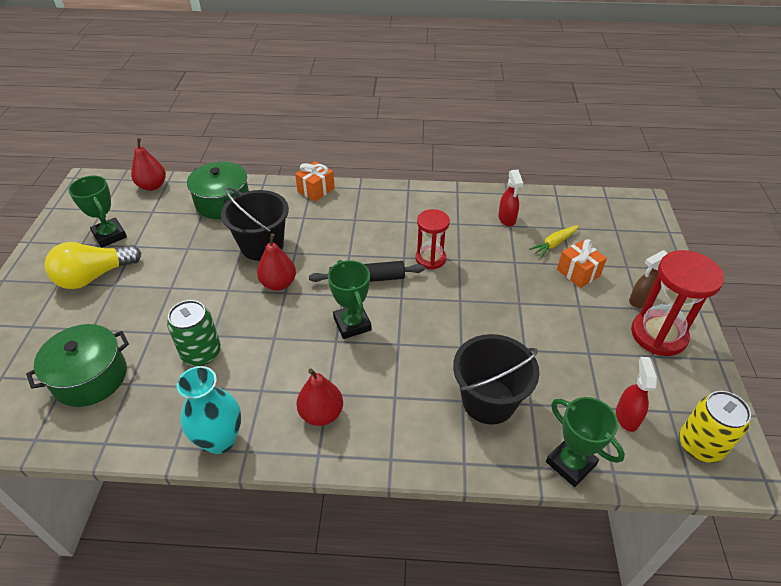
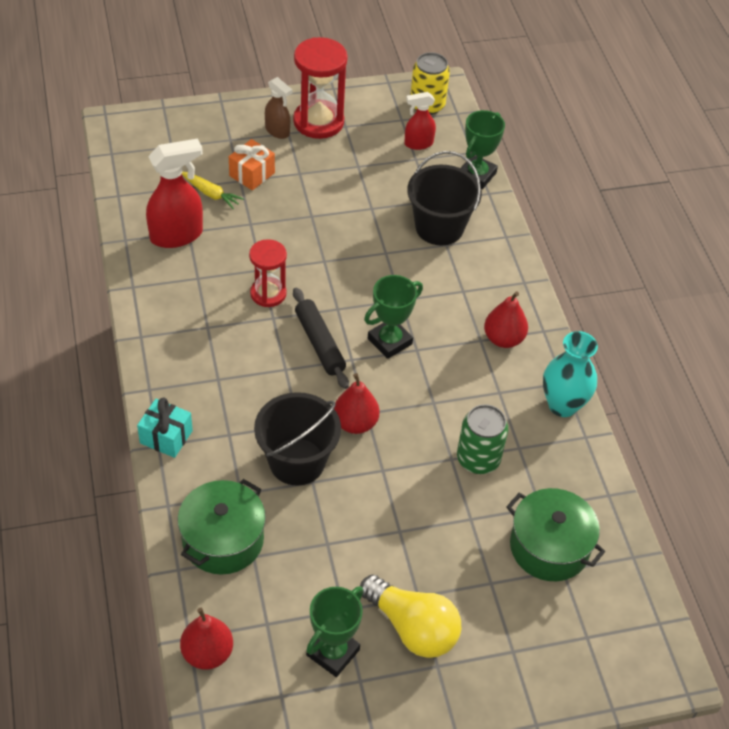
camera: 110 degrees left, 5 degrees up
(316, 190) = (166, 437): orange gift -> turquoise gift
(507, 219) = (177, 235): red spray bottle -> red spray bottle, size x1.71

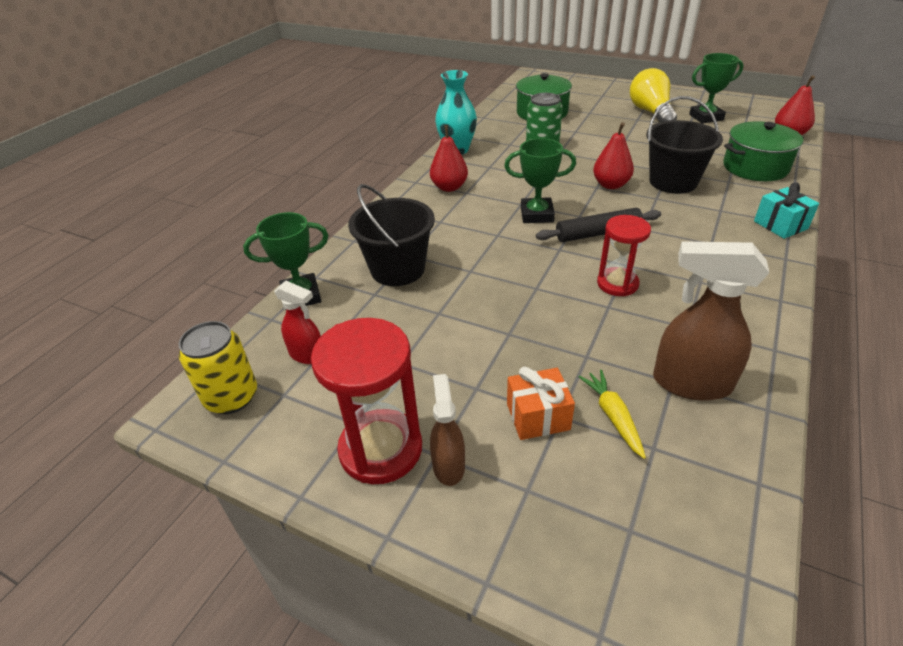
camera: 135 degrees left, 10 degrees down
(177, 235) = (690, 383): red spray bottle -> brown spray bottle
(319, 343) = (598, 233): black rolling pin -> black rolling pin turned 60 degrees clockwise

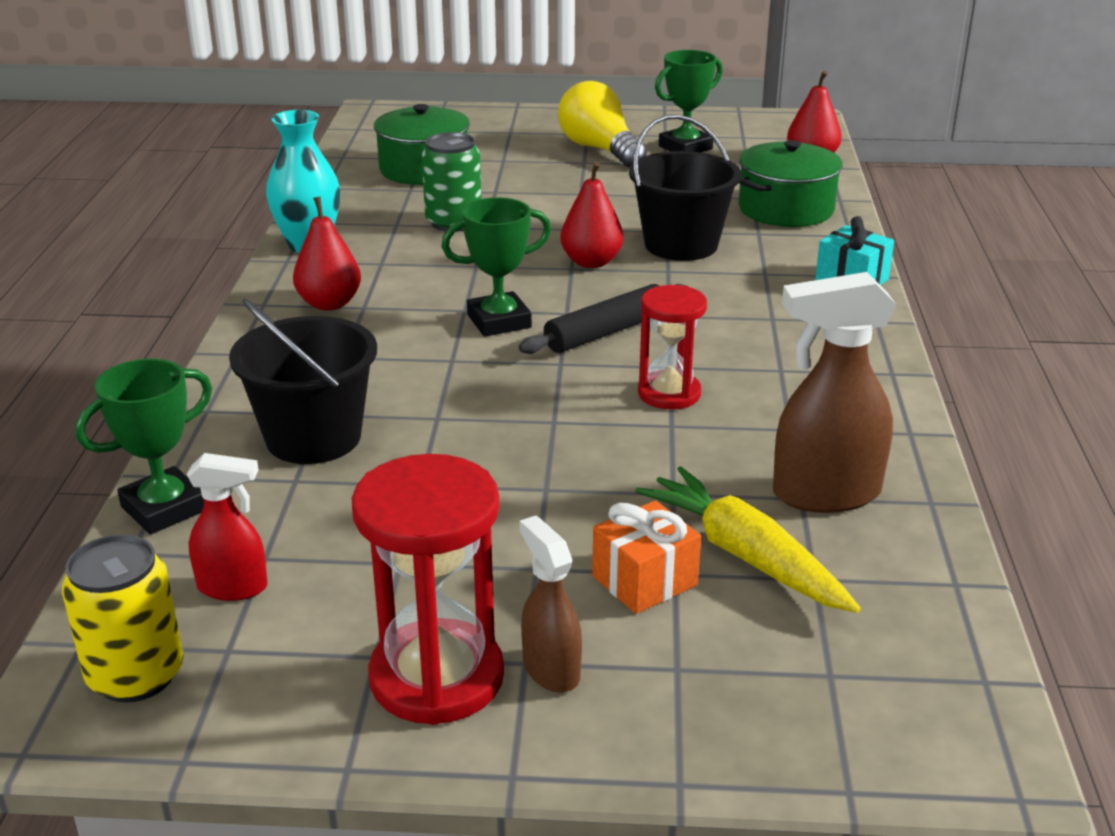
camera: 25 degrees left, 10 degrees down
(613, 416) = (745, 556): yellow carrot -> yellow carrot, size x1.66

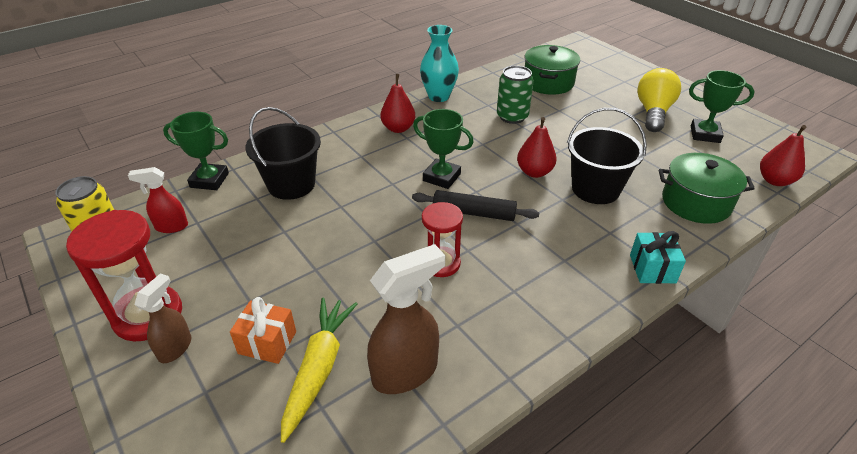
camera: 50 degrees right, 10 degrees up
(233, 587) = (171, 226): red spray bottle -> red spray bottle turned 120 degrees clockwise
(825, 494) = (406, 372): brown spray bottle -> brown spray bottle turned 105 degrees clockwise

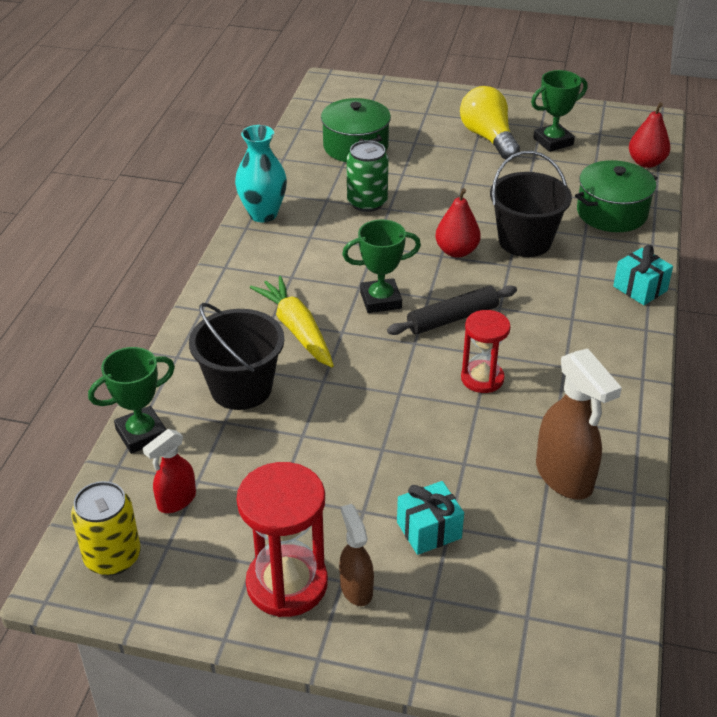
camera: 40 degrees left, 0 degrees up
(267, 342) = (429, 530): orange gift -> turquoise gift
(318, 369) = (498, 520): yellow carrot -> yellow carrot (296, 330)
(398, 128) = (269, 271): red pear -> none
(406, 372) = (564, 477): brown spray bottle -> brown spray bottle turned 135 degrees clockwise

